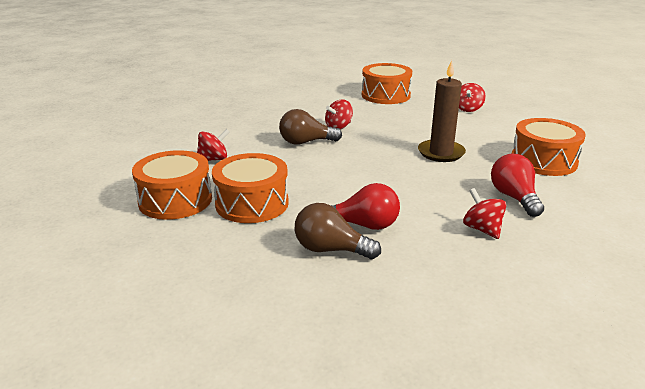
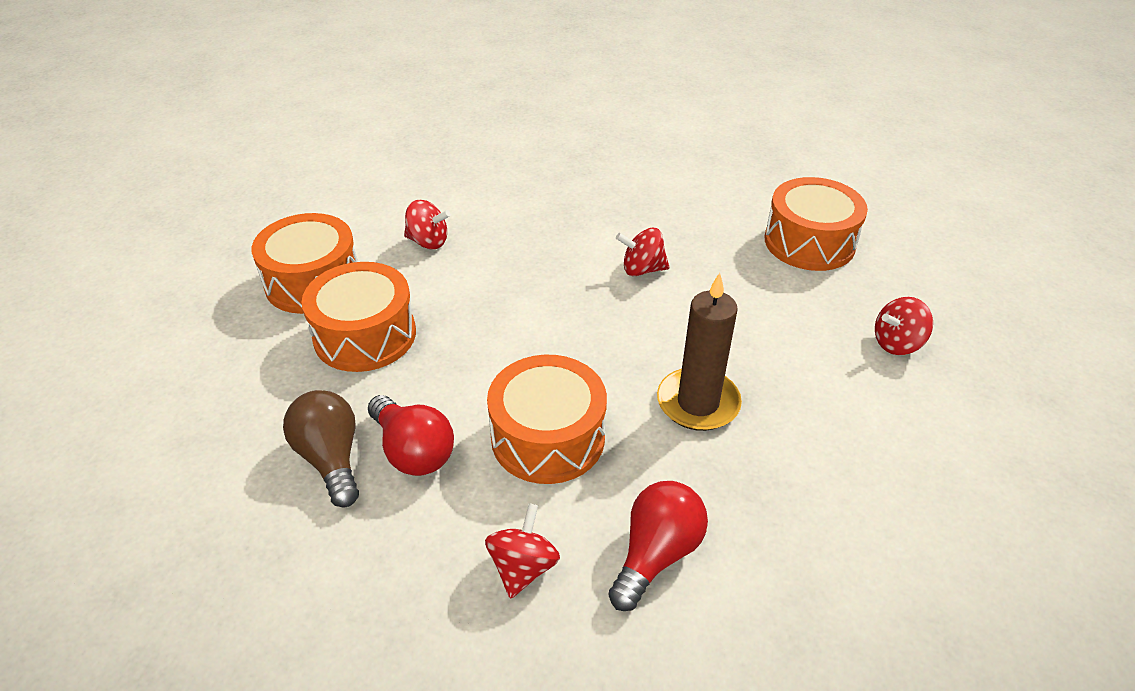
camera: 45 degrees right, 15 degrees up
(305, 142) = (561, 273): brown light bulb -> none
(543, 161) = (829, 526): orange drum -> orange drum (548, 437)

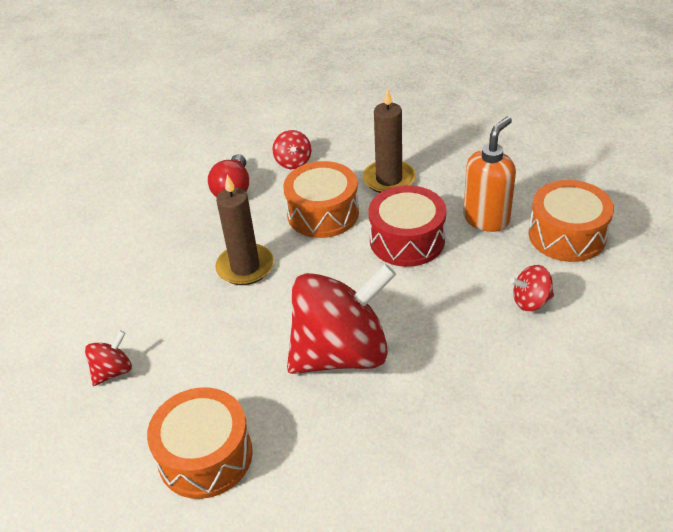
camera: 155 degrees right, 0 degrees up
(331, 458) = (426, 161): brown light bulb -> none
(365, 335) = (486, 219): orange drum -> orange soap dispenser
(413, 451) = (389, 179): red light bulb -> brown candle
(478, 350) = (407, 240): none -> red drum
(642, 269) = (341, 353): red spinning top -> red spinning top, size x2.37

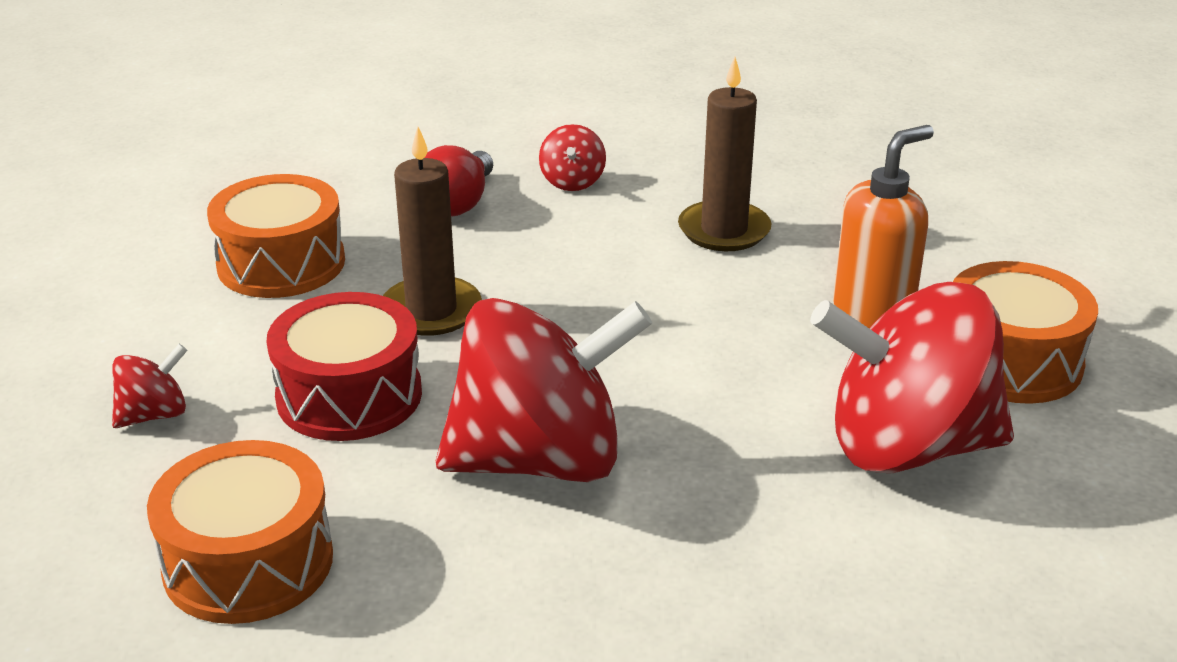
camera: 10 degrees right, 10 degrees down
(323, 213) = (592, 259): orange drum -> orange drum (281, 263)
(407, 240) = (720, 320): red drum -> red drum (349, 395)
(531, 301) = (907, 446): red spinning top -> red spinning top, size x2.37

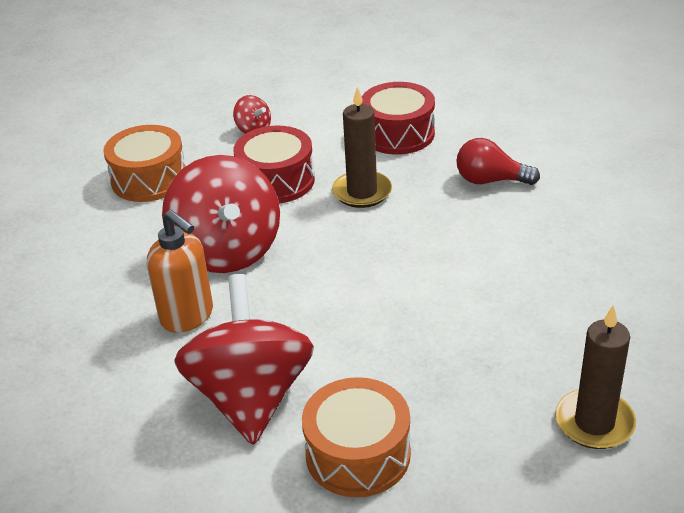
camera: 85 degrees right, 5 degrees up
(281, 263) = (398, 134): orange drum -> red drum
(572, 182) = (540, 222): red spinning top -> none
(724, 230) = (498, 299): brown candle -> brown candle (594, 422)
(873, 313) = (405, 379): orange soap dispenser -> orange soap dispenser (187, 316)

